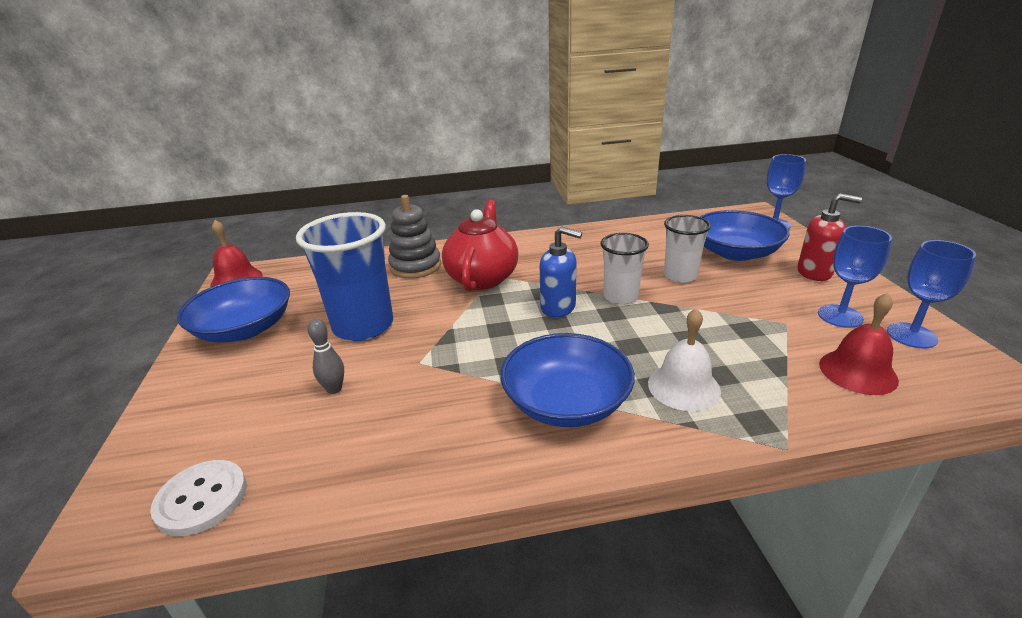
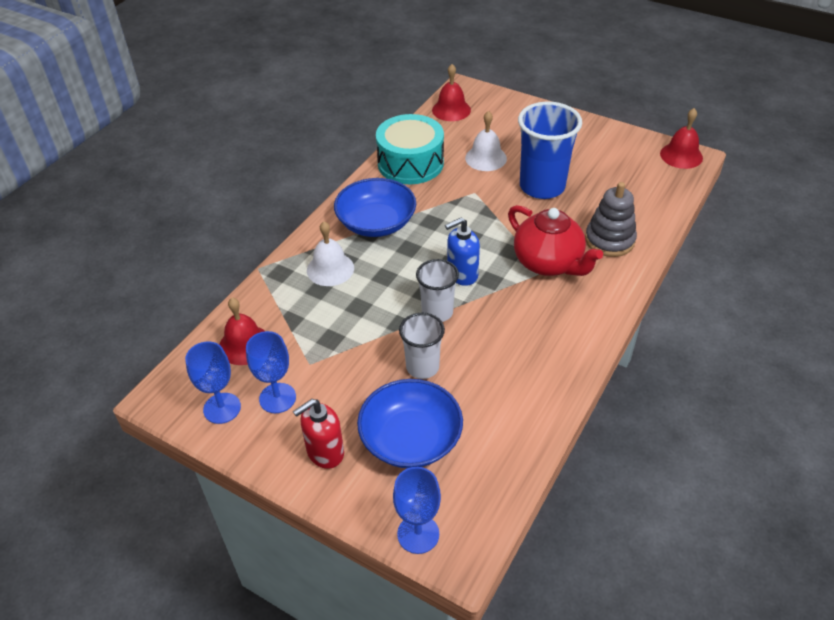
camera: 130 degrees right, 15 degrees up
(201, 499) = (451, 110): white button -> red bell
(244, 329) = (593, 145): blue bowl -> none
(334, 389) = (486, 158): grey bowling pin -> white bell
(407, 451) = (410, 163): none -> turquoise drum

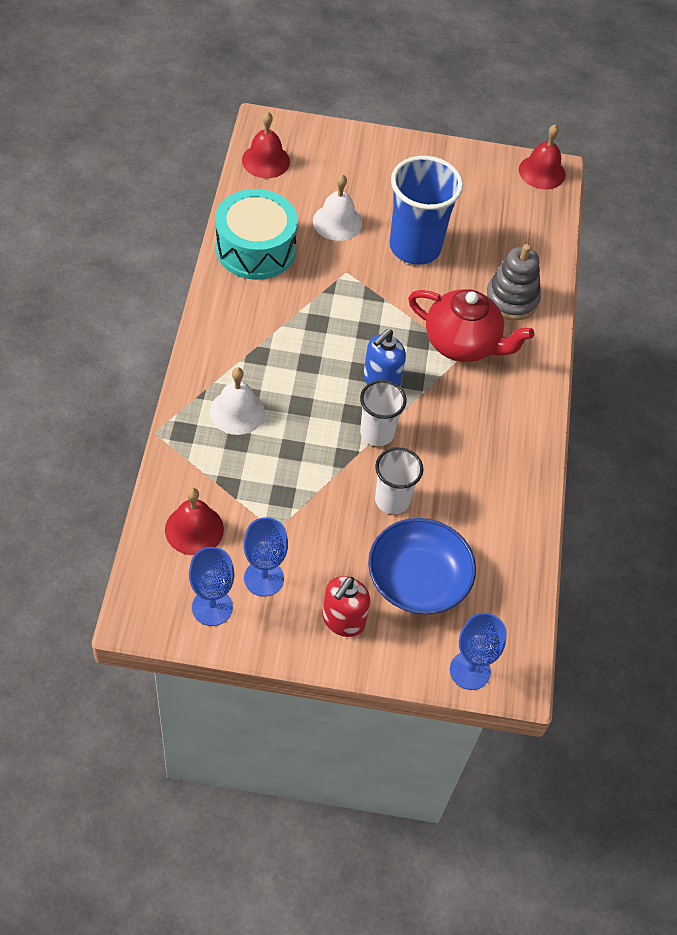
camera: 30 degrees left, 10 degrees up
(376, 223) = (257, 339): blue bowl -> none

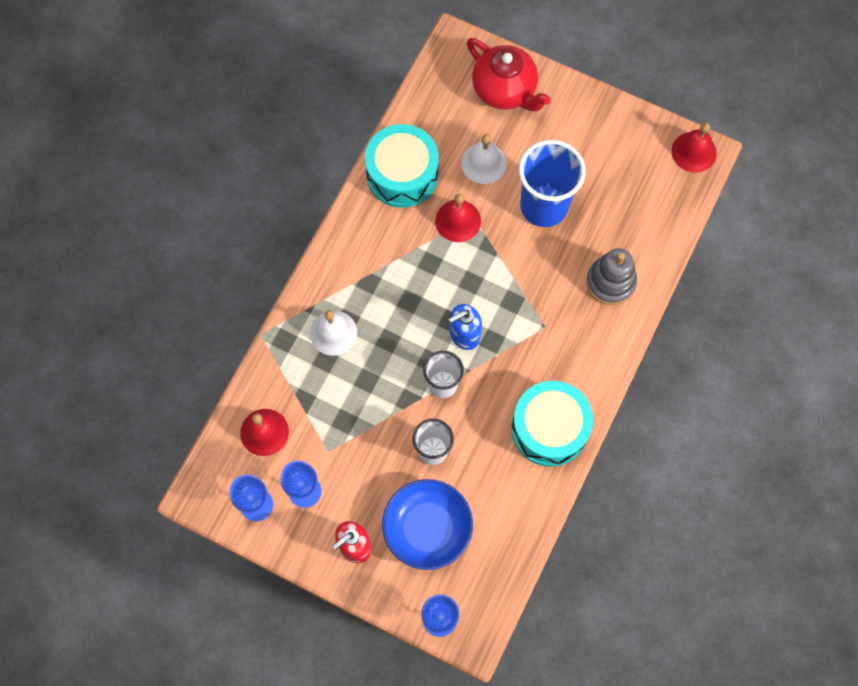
camera: 25 degrees right, 15 degrees up
(266, 161) = (442, 82): red bell -> red bell (458, 220)
(462, 344) = (549, 316): red teapot -> red teapot (505, 90)
(508, 448) = (549, 428): none -> turquoise drum

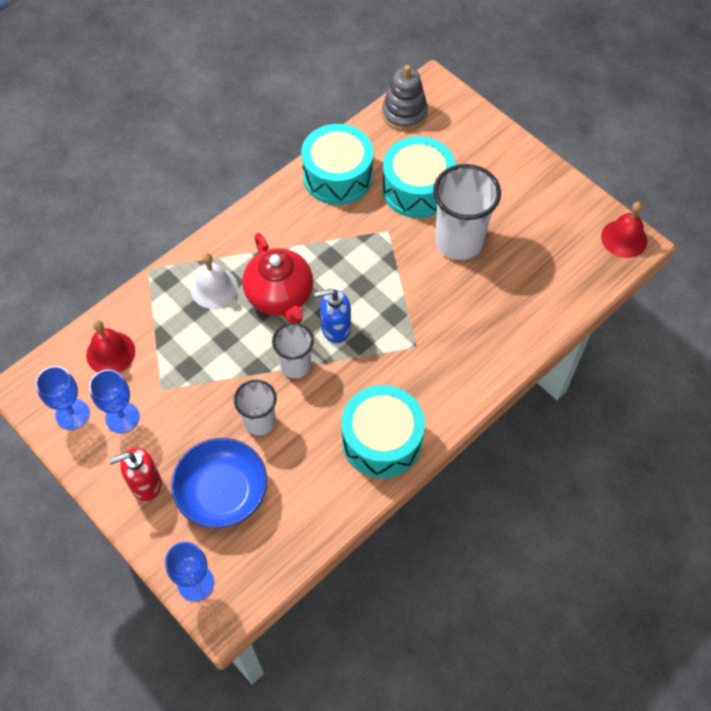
camera: 20 degrees right, 10 degrees down
(458, 220) = (372, 229): red bell -> none
(483, 163) = (417, 189): white bell -> turquoise drum
(505, 90) = (462, 135): red teapot -> red teapot (280, 296)
(544, 206) = (459, 241): blue cup -> white cup
(610, 282) = (497, 327): grey stacking toy -> grey stacking toy (404, 114)

